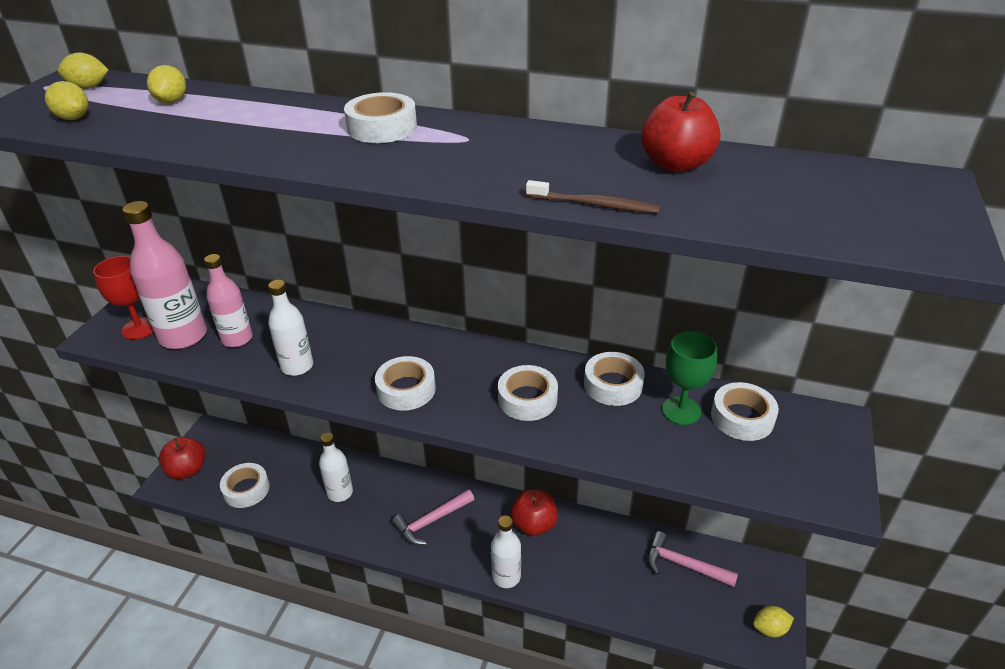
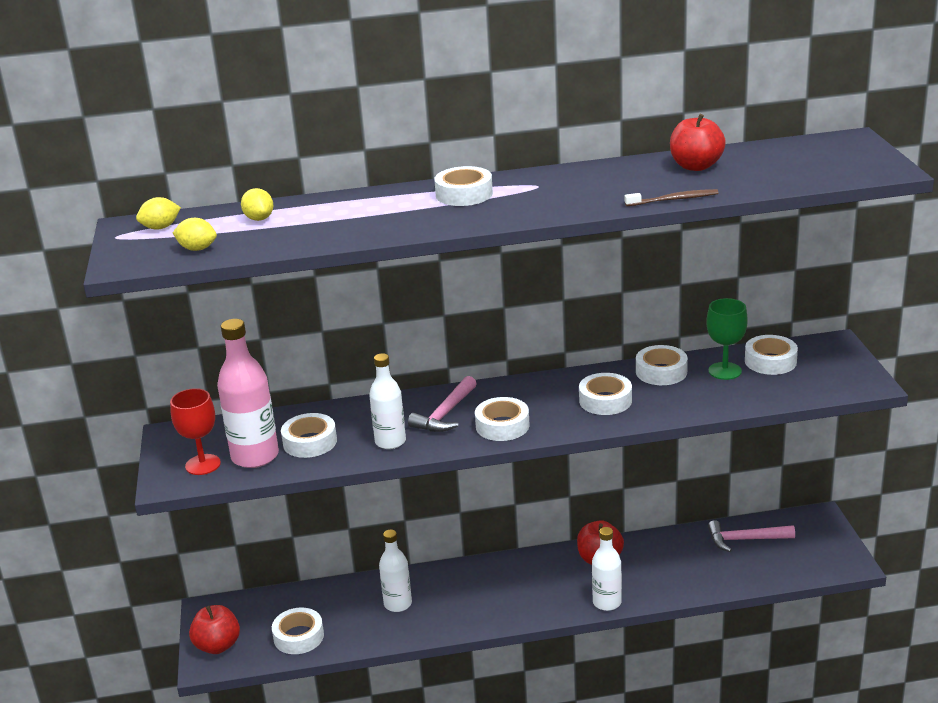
camera: 25 degrees left, 10 degrees down
(237, 339) = (310, 442): pink bottle -> white tape
(431, 521) = (506, 592): pink hammer -> pink hammer (445, 414)
(770, 629) = (839, 554): yellow lemon -> none

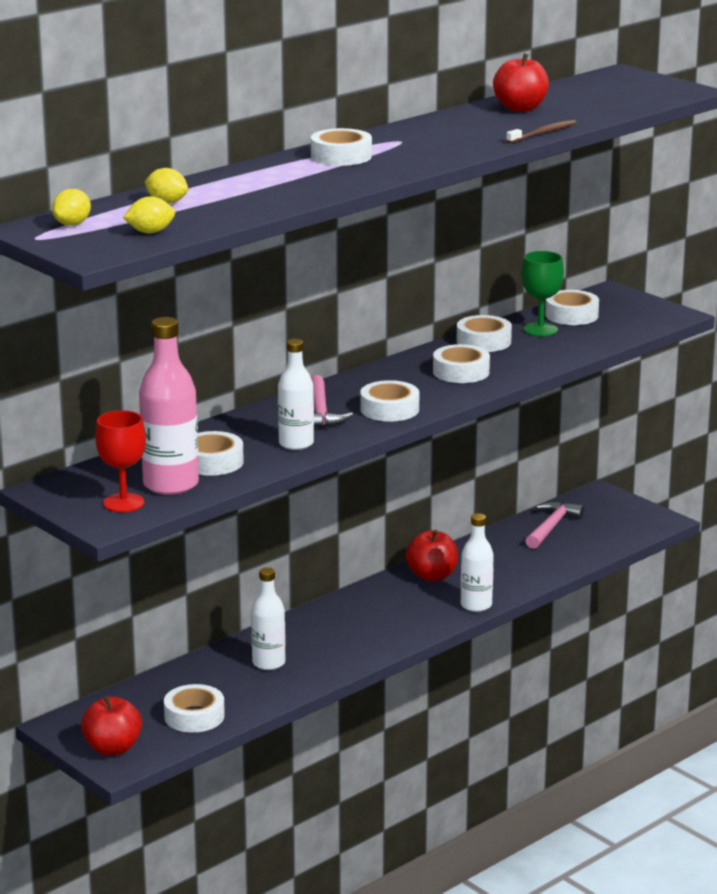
camera: 35 degrees left, 5 degrees down
(745, 540) = (551, 527): pink hammer -> pink hammer turned 150 degrees clockwise

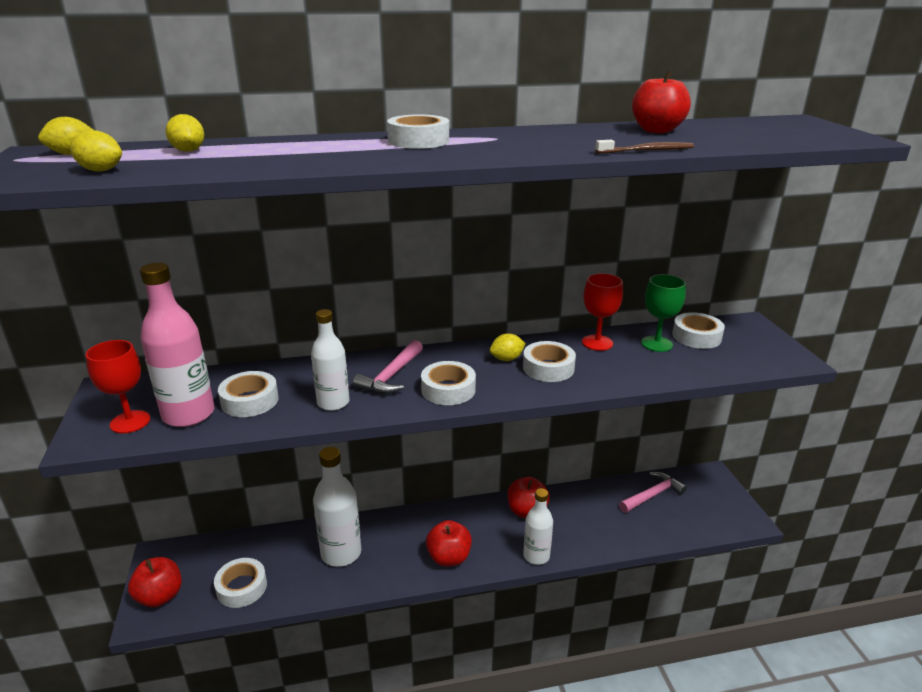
camera: 30 degrees right, 5 degrees up
(268, 663) = (341, 553): white bottle -> white bottle, size x1.53
(388, 632) = (449, 557): none -> red apple
(413, 374) = (506, 359): none -> yellow lemon
(483, 341) = (597, 343): white tape -> red goblet

